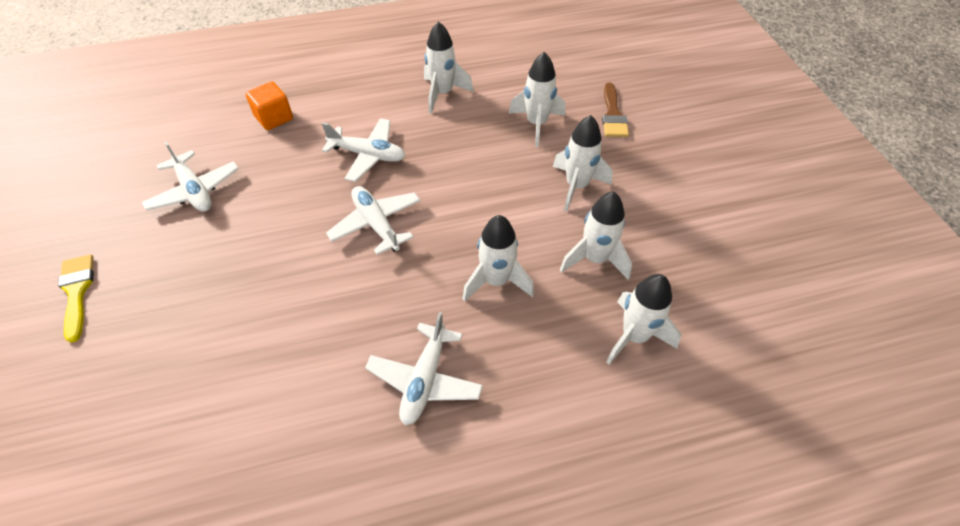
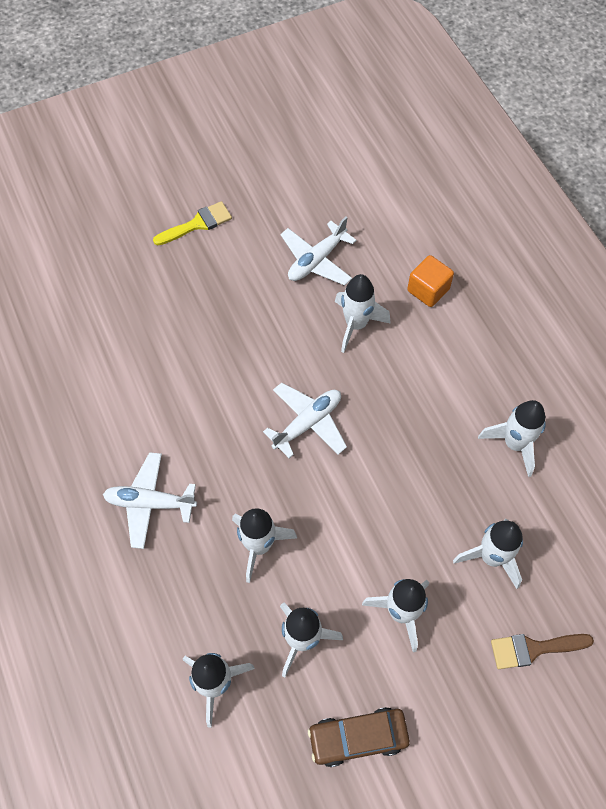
camera: 80 degrees right, 10 degrees up
(285, 172) = (356, 324): none -> white rocket
(368, 155) = (397, 391): white plane -> none
(683, 232) = (358, 737): none -> brown car

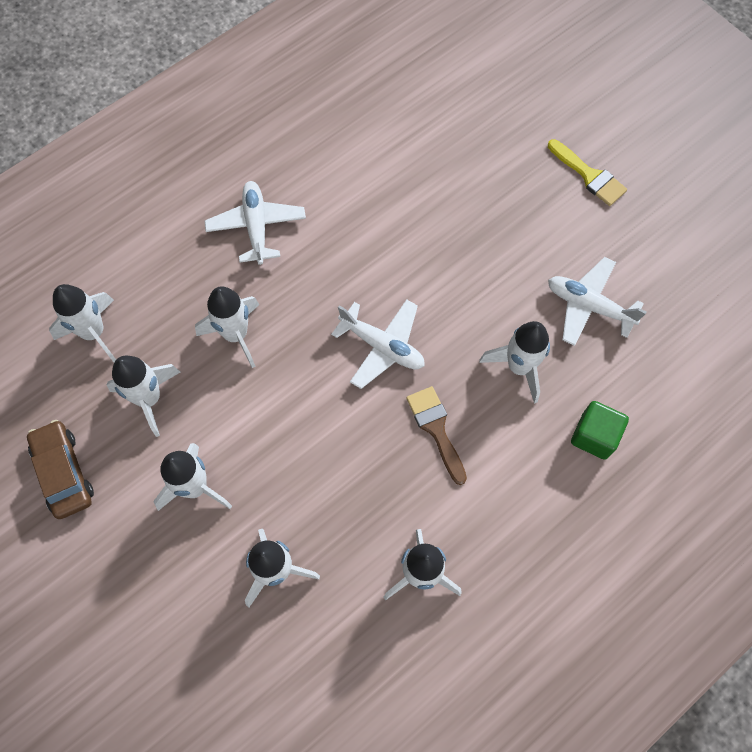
camera: 75 degrees right, 5 degrees up
(428, 290) = (594, 436): orange cube -> green cube
(533, 649) = (183, 635): brown brush -> brown brush (436, 429)

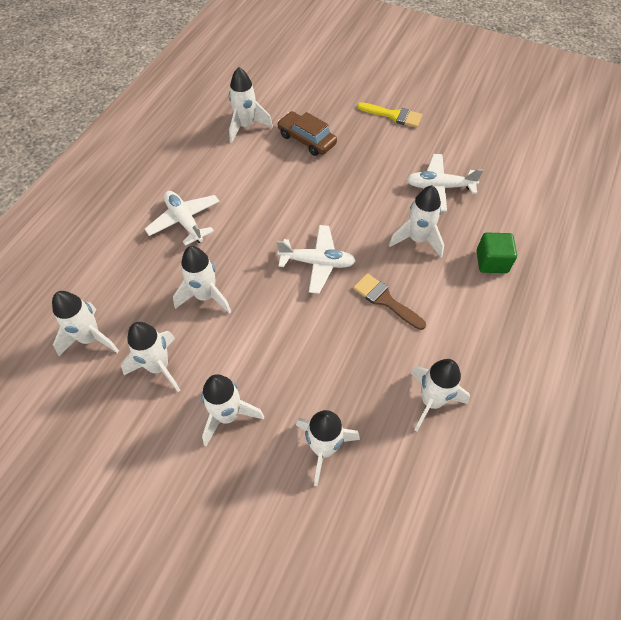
camera: 25 degrees left, 10 degrees down
(64, 472) = (112, 451): brown car -> brown car (307, 139)
(391, 119) = (246, 126): none -> white rocket

